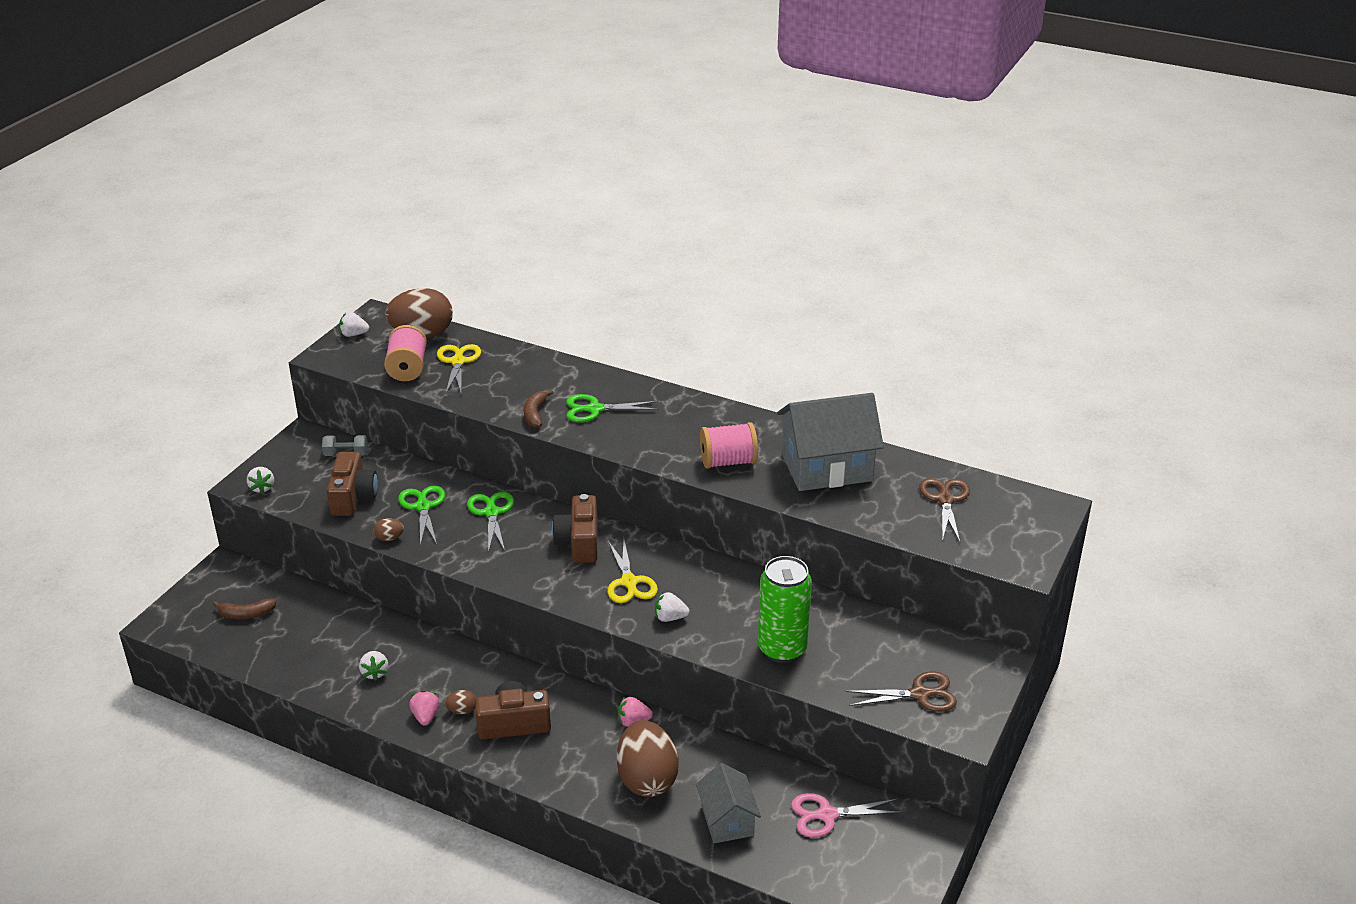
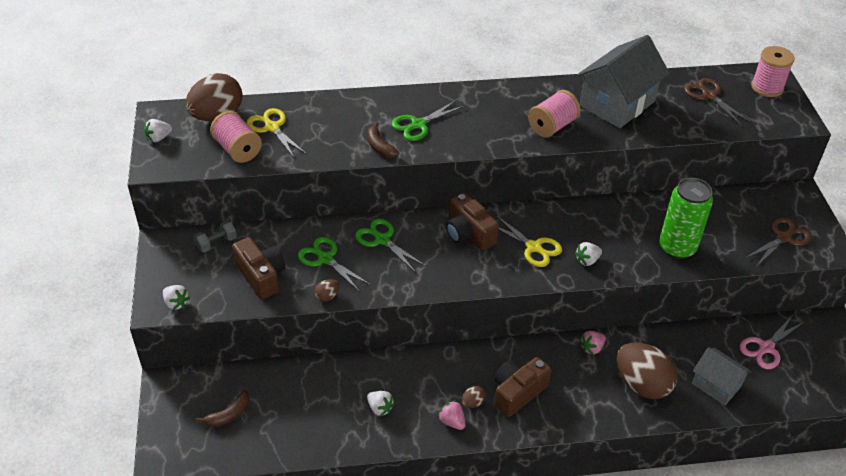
camera: 35 degrees left, 10 degrees up
(1029, 518) = (767, 87): none -> pink spool

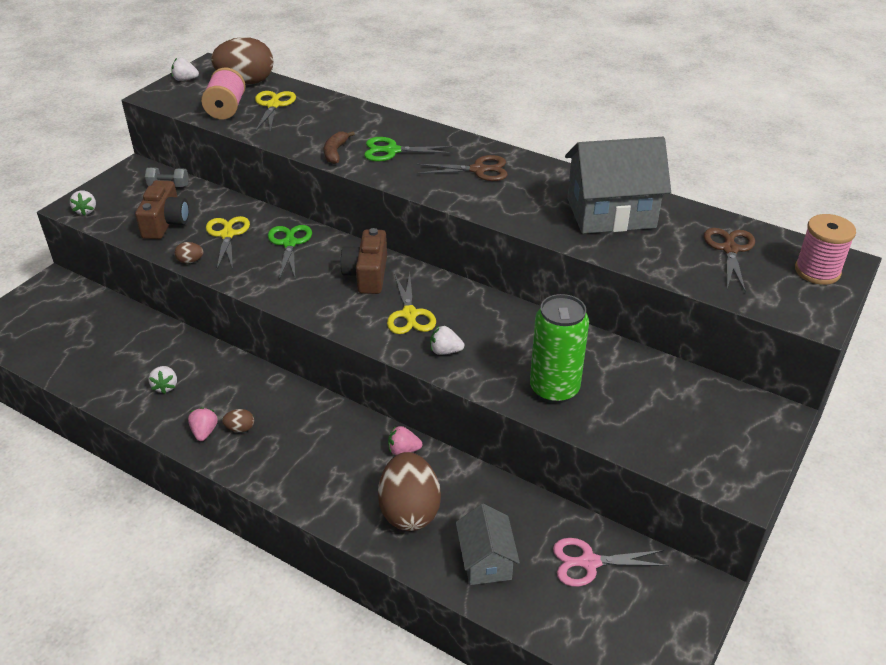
camera: 40 degrees right, 5 degrees down
(229, 415) = (61, 325): brown banana -> none
(325, 259) = (227, 234): green scissors -> yellow scissors
(517, 393) = (287, 444): brown camera -> none
(552, 126) = (514, 203): pink spool -> none
(783, 238) = (695, 445): brown scissors -> brown scissors (479, 170)

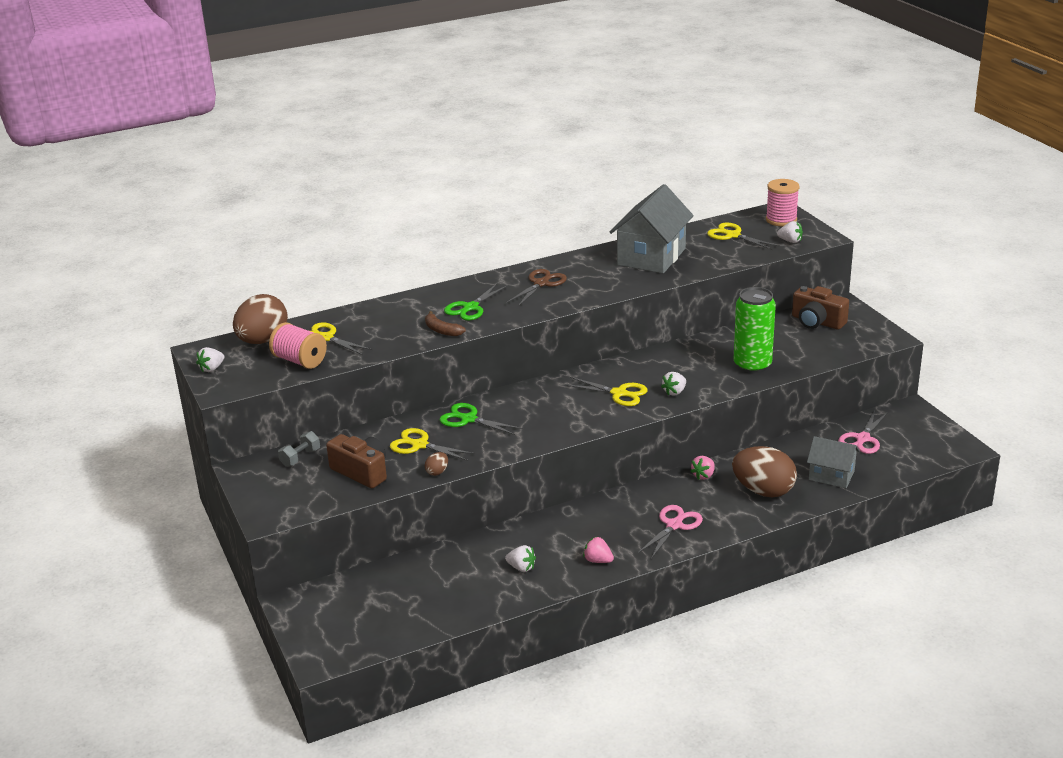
camera: 55 degrees left, 10 degrees down
(86, 211) = (285, 511): white strawberry -> white strawberry (790, 241)
(240, 428) = (610, 542): brown egg -> none
(298, 463) = (674, 525): none -> pink scissors
(367, 274) = (551, 397): brown camera -> brown camera (817, 322)
(729, 249) = (732, 235): brown scissors -> yellow scissors

